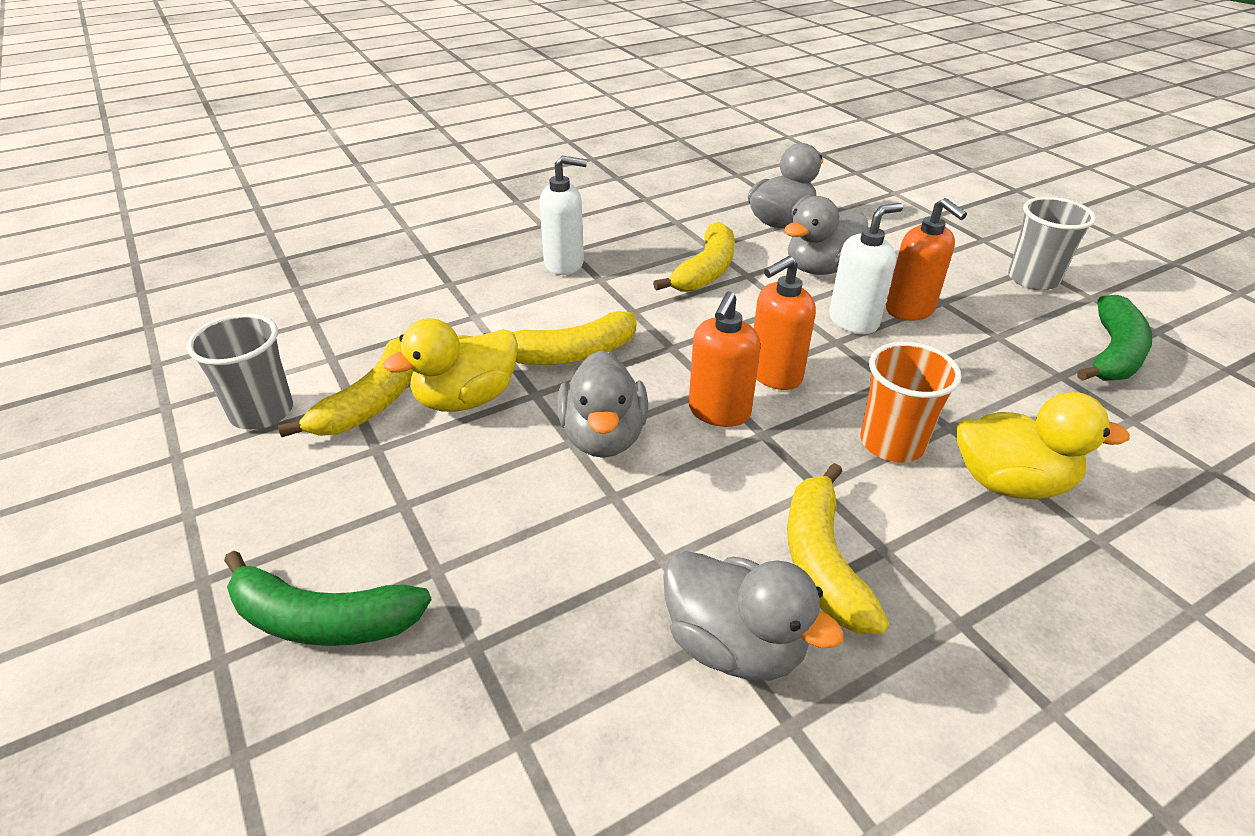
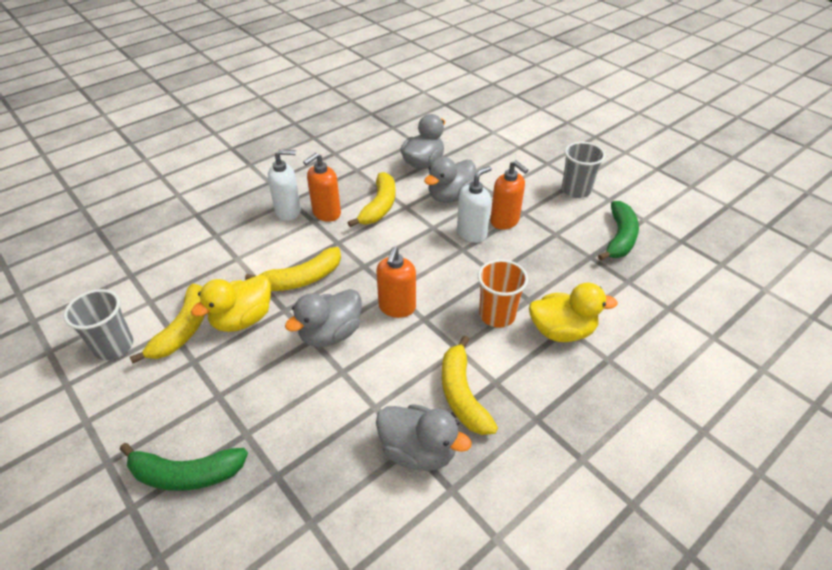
camera: 10 degrees left, 5 degrees up
(603, 437) = (330, 334): grey duck -> grey duck turned 60 degrees clockwise
(774, 375) = (427, 277): orange soap dispenser -> orange soap dispenser (326, 213)

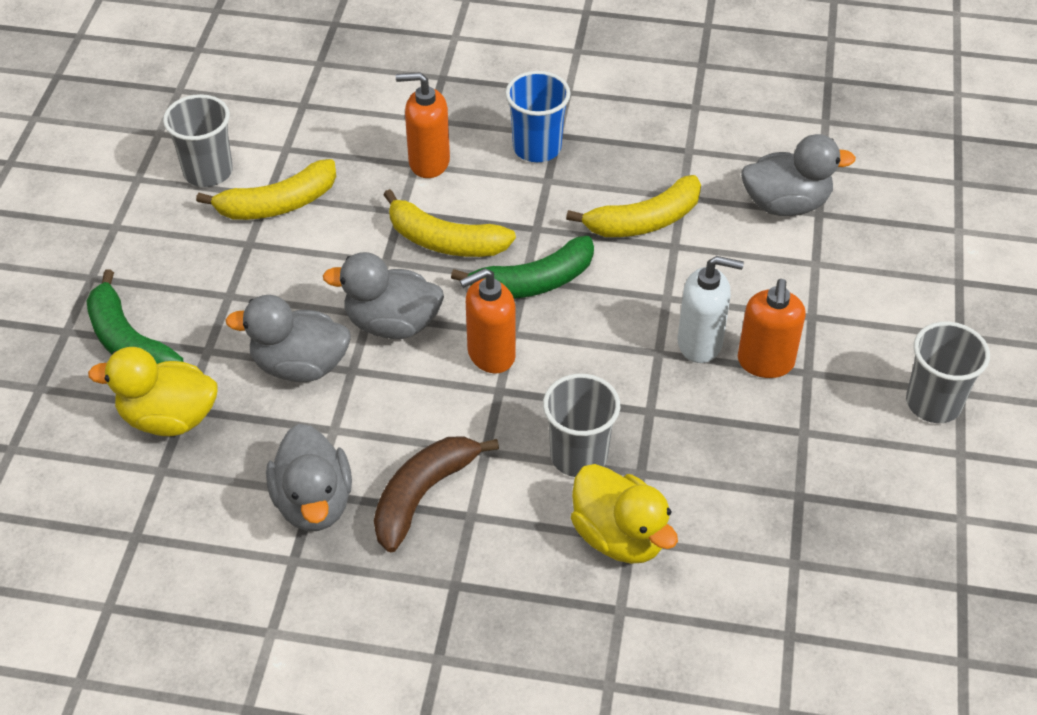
camera: 50 degrees right, 5 degrees up
(242, 319) = (337, 237): yellow duck -> yellow duck (169, 418)
(288, 211) = (537, 148): white soap dispenser -> blue cup
(326, 213) = (573, 182): orange soap dispenser -> orange soap dispenser (428, 162)
(450, 196) = (749, 276): grey duck -> grey duck (300, 365)
(462, 394) = (423, 495): yellow banana -> brown banana
(497, 315) = (578, 456): orange cup -> grey cup
(619, 238) = (880, 509): green banana -> green banana (533, 282)

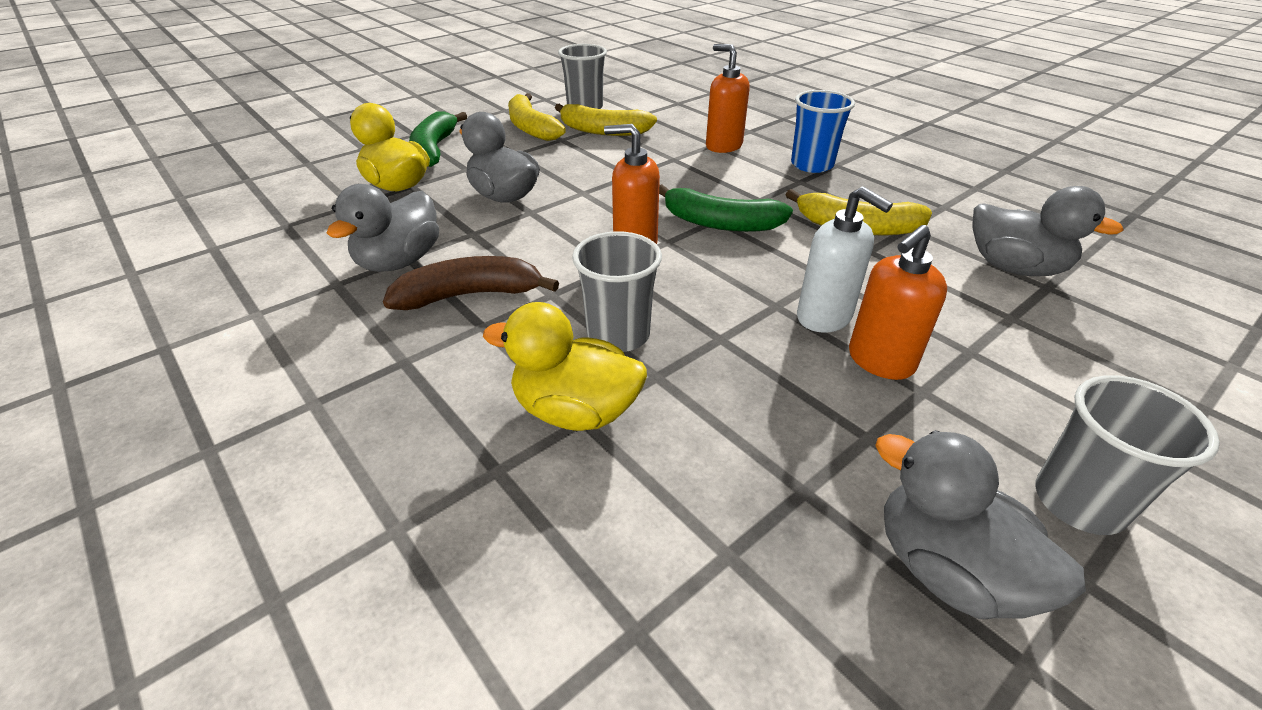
camera: 40 degrees right, 10 degrees down
(392, 324) = (590, 202): grey duck -> grey duck (948, 570)
(444, 241) = (683, 181): yellow banana -> yellow banana (531, 128)
(619, 536) = (575, 411): yellow duck -> yellow duck turned 105 degrees clockwise

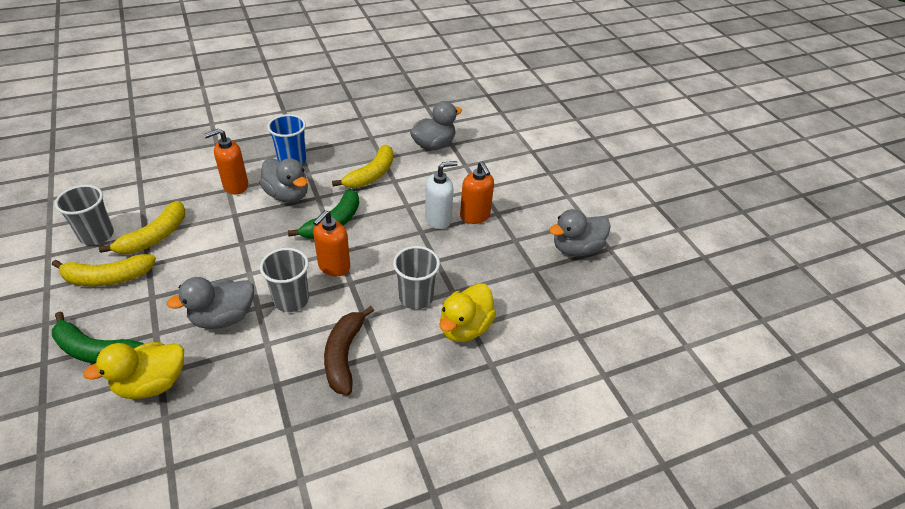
camera: 75 degrees left, 5 degrees up
(399, 261) = (280, 390): grey duck -> grey duck (287, 195)
(1078, 502) = (560, 204): grey cup -> grey cup (291, 300)

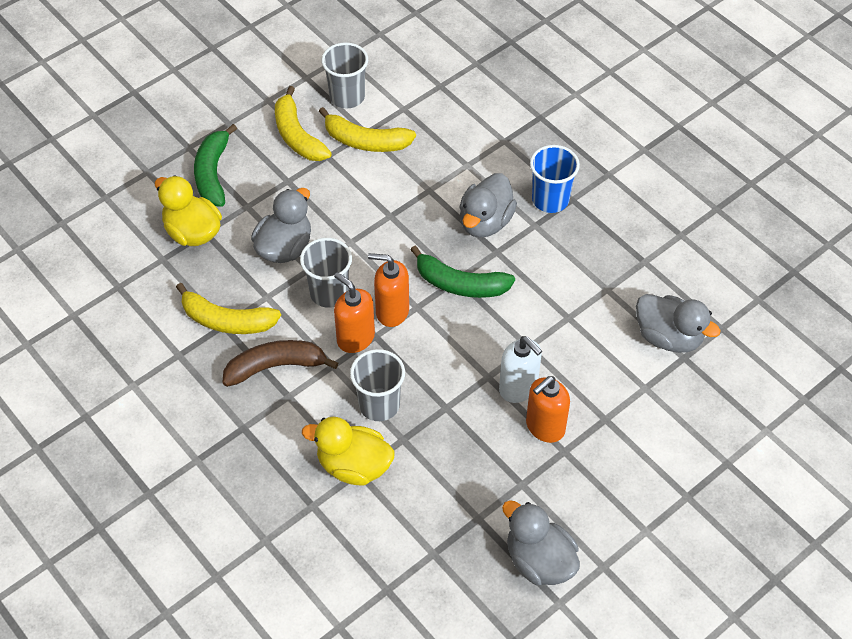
camera: 75 degrees right, 10 degrees up
(223, 317) = (285, 247): grey duck -> grey duck turned 75 degrees clockwise
(235, 186) = (476, 168): orange soap dispenser -> orange soap dispenser (355, 338)
(371, 175) = (566, 289): yellow banana -> yellow banana (227, 320)

